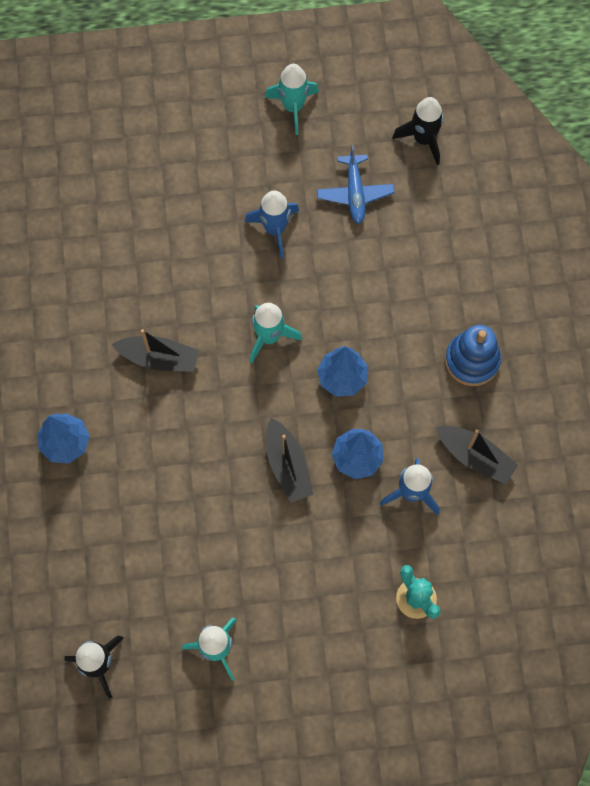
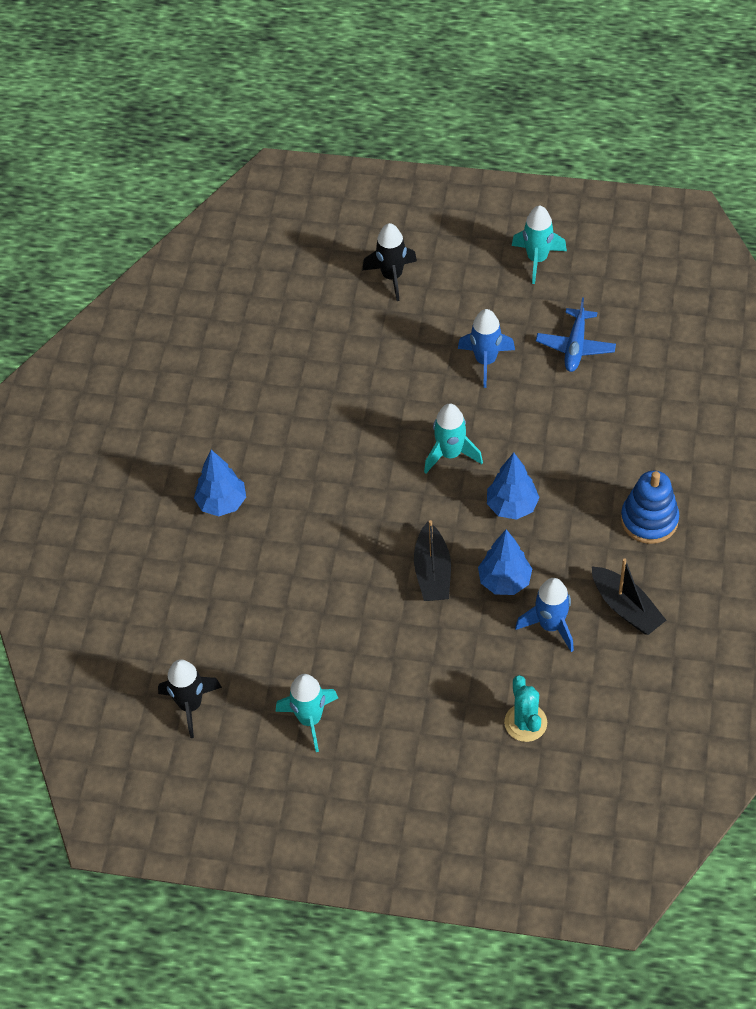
camera: 20 degrees right, 15 degrees down
(159, 358) = (336, 449): black boat -> none
(423, 139) = (659, 313): black rocket -> black rocket (392, 276)

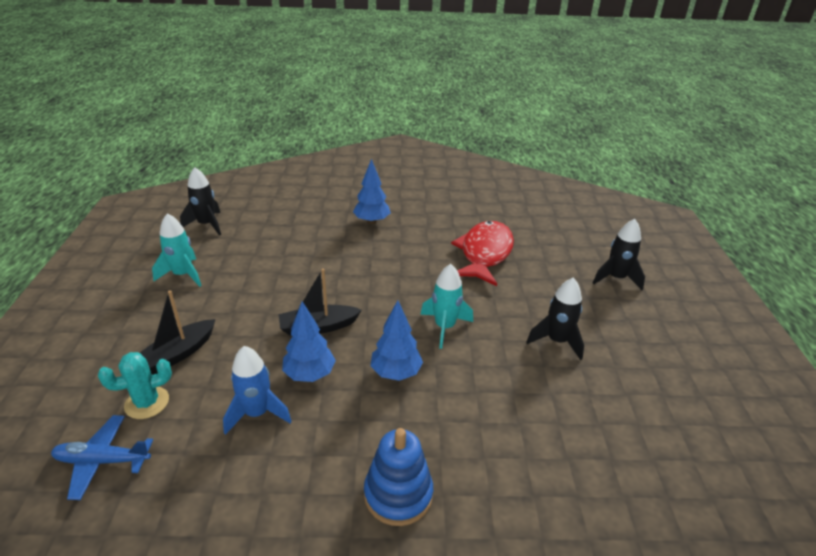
camera: 75 degrees right, 20 degrees down
(321, 390) = (484, 254): none -> red fish
(485, 361) = (557, 341): blue rocket -> black rocket
(537, 259) = (701, 367): turquoise rocket -> none
(575, 346) = (609, 407): blue plane -> blue plane (102, 461)
(626, 608) = (276, 479): black boat -> black boat (177, 354)

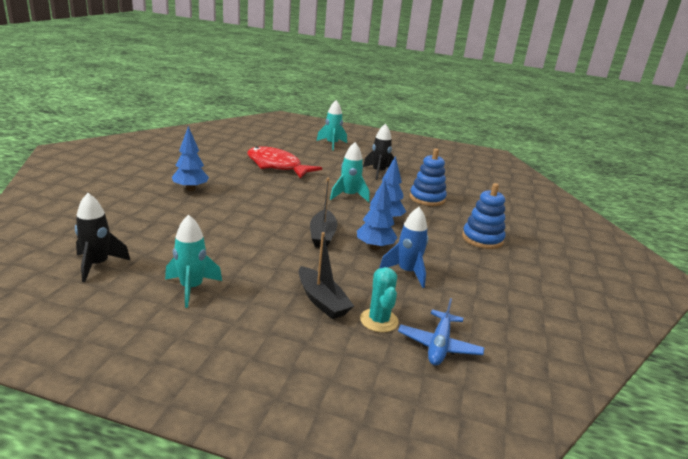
camera: 75 degrees left, 10 degrees down
(505, 409) = (427, 198): none -> blue stacking toy
(616, 278) = (332, 144): black rocket -> turquoise rocket

